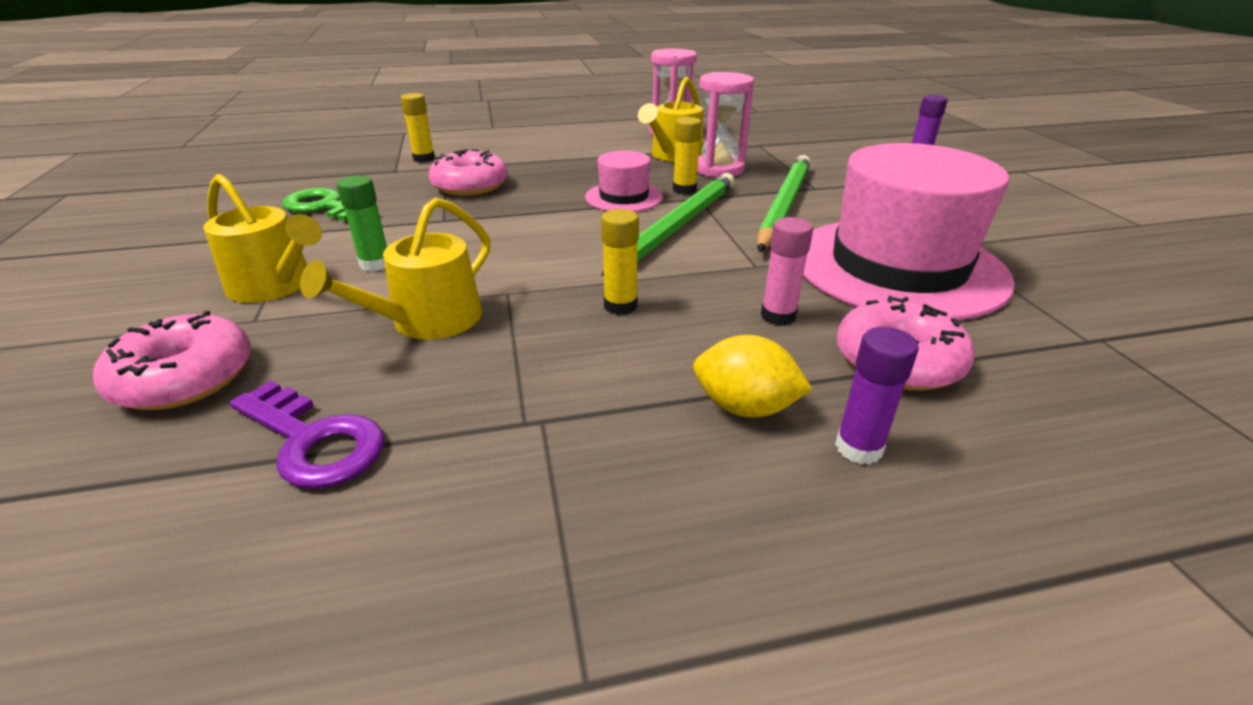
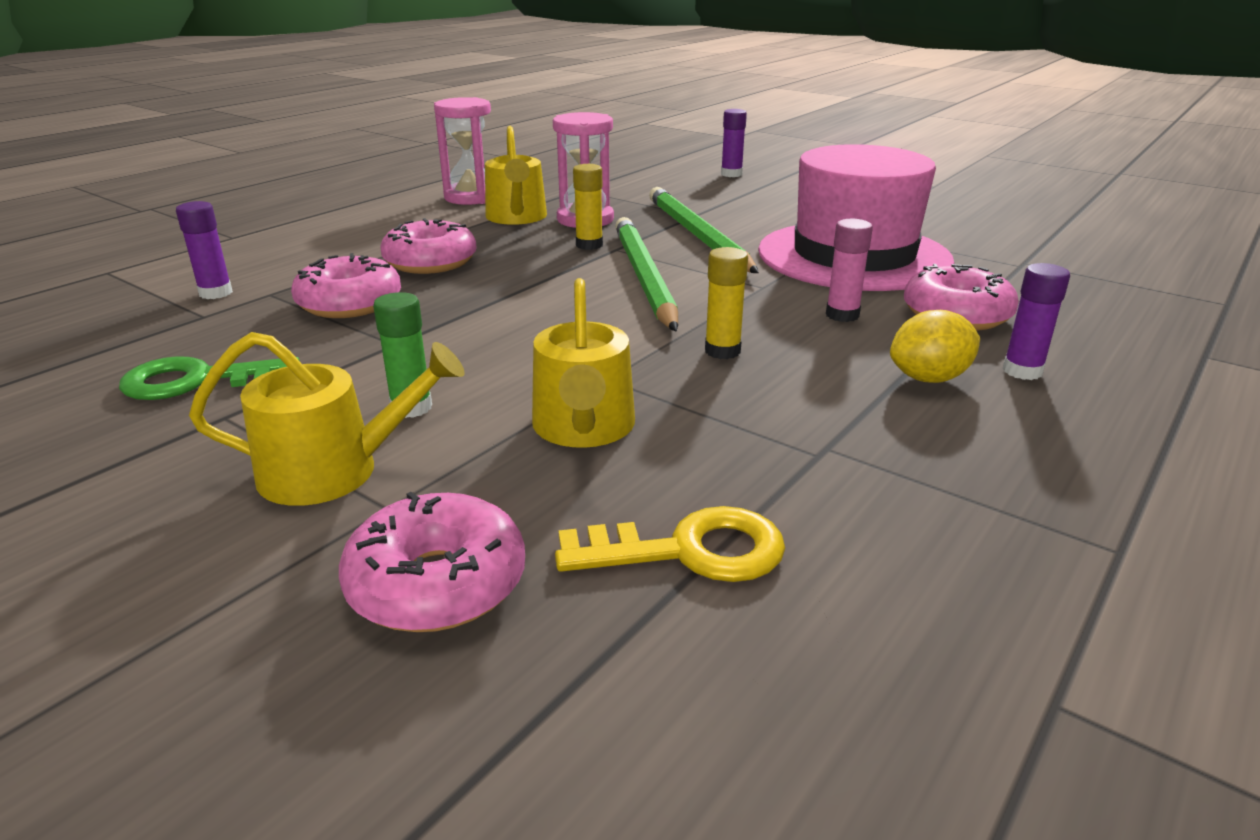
camera: 40 degrees left, 5 degrees down
(313, 441) = (689, 551): purple key -> yellow key
(424, 159) = (216, 293): yellow glue stick -> purple glue stick
(561, 172) = (430, 262): none -> pink donut
(624, 197) = (546, 267): pink hat -> none

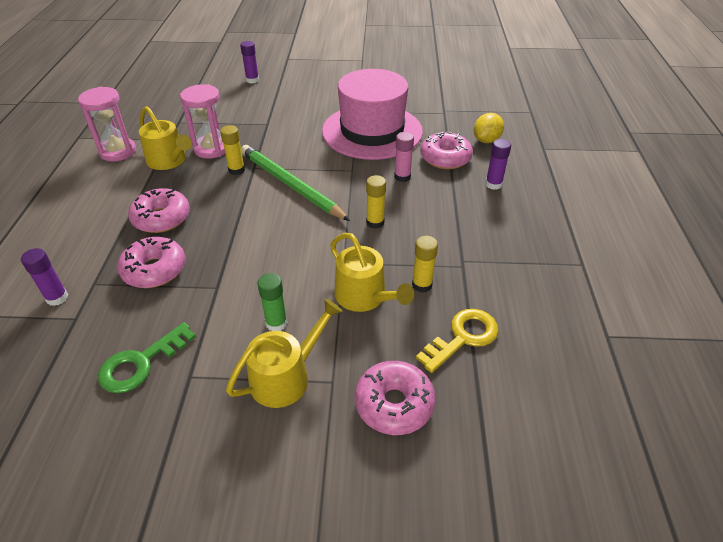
camera: 35 degrees left, 15 degrees up
(697, 235) = (284, 141): green pencil -> none
(704, 450) = (422, 285): none -> yellow glue stick
(929, 378) = (466, 203): yellow lemon -> yellow lemon (486, 140)

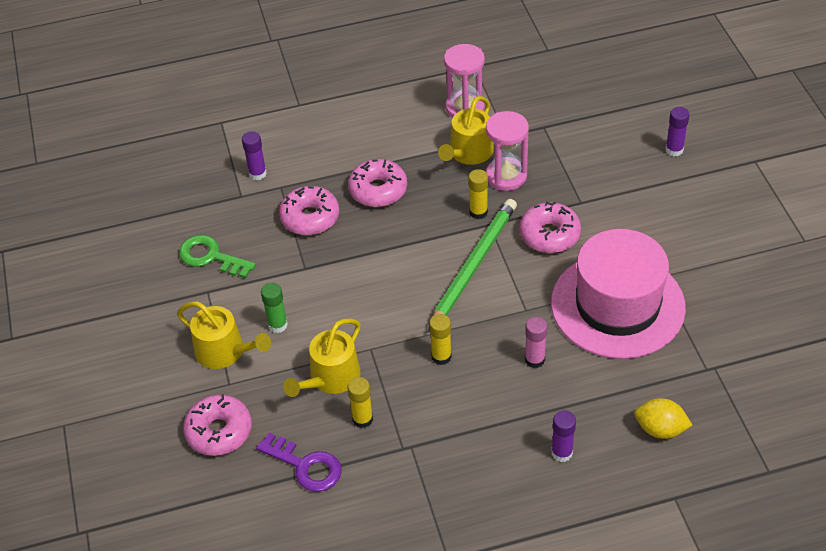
camera: 75 degrees right, 5 degrees up
(445, 158) = (595, 393): pink donut -> pink donut (549, 234)
(463, 337) = (306, 466): yellow key -> purple key

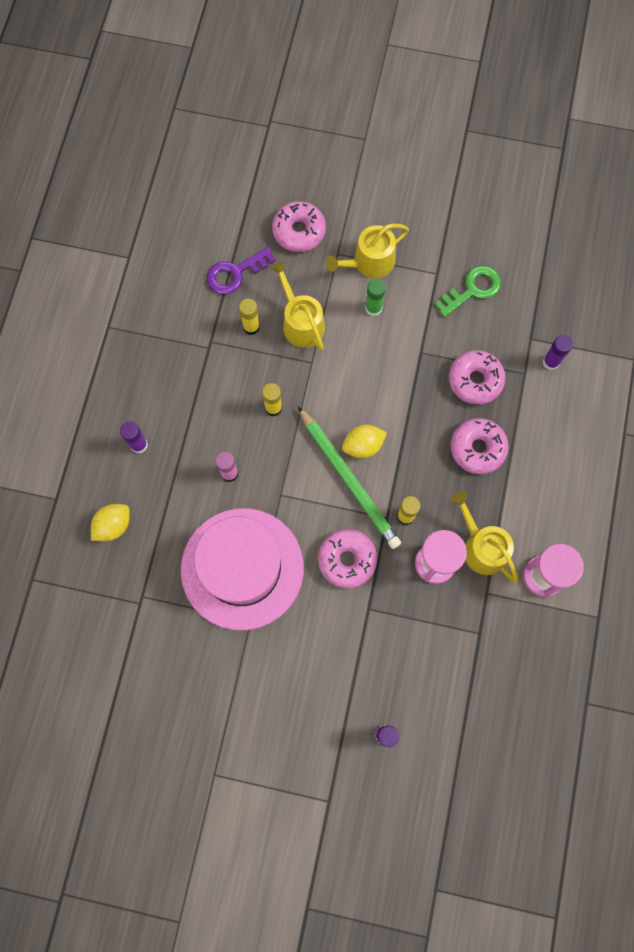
camera: 115 degrees right, 25 degrees up
(432, 270) = (363, 446): none -> yellow lemon

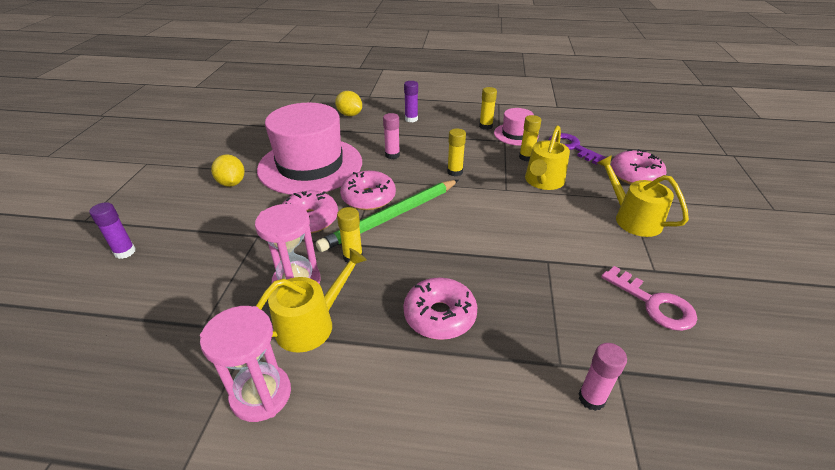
camera: 85 degrees right, 35 degrees down
(172, 356) = (485, 126): none -> yellow glue stick
(197, 325) = (515, 134): none -> pink hat
(301, 322) = (543, 181): yellow watering can -> yellow watering can turned 150 degrees clockwise
(363, 446) = (428, 224): yellow lemon -> yellow lemon (232, 183)
(373, 308) = (582, 224): green glue stick -> none
(472, 289) = (654, 303): green key -> pink key
(475, 380) = (530, 310): pink donut -> pink donut (368, 198)
(551, 362) = (591, 398): purple glue stick -> pink glue stick

